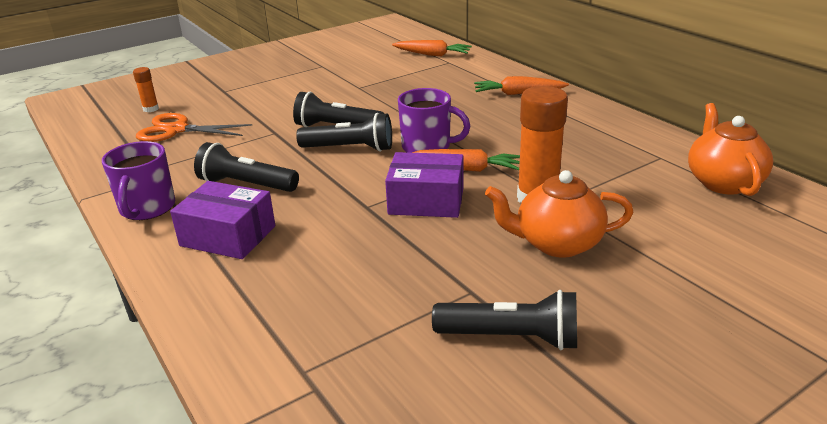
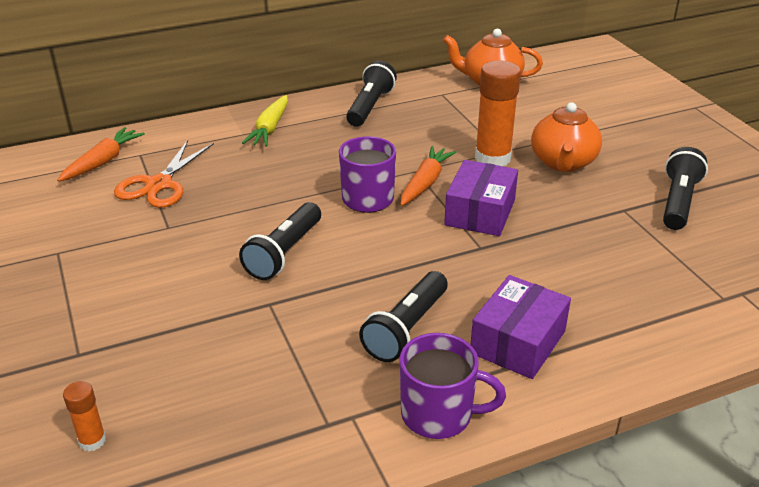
camera: 80 degrees left, 5 degrees up
(177, 130) = (202, 401): orange scissors -> orange scissors (159, 184)
(349, 148) = (347, 248): black flashlight -> black flashlight (370, 107)
(518, 93) = (270, 129): orange carrot -> yellow carrot

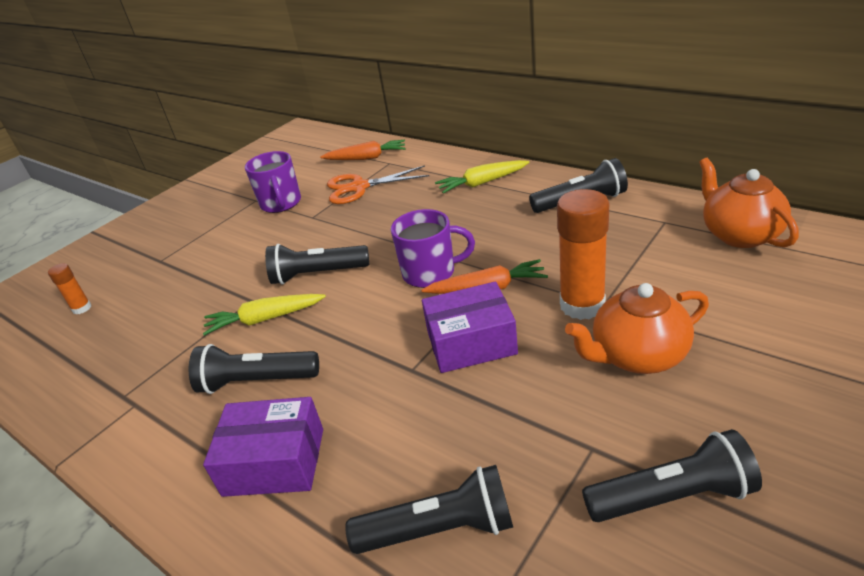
camera: 65 degrees right, 0 degrees up
(316, 302) = (265, 319): none -> yellow carrot
(439, 414) = (151, 453): purple mug -> purple mug (281, 204)
(642, 286) = (439, 529): none -> black flashlight

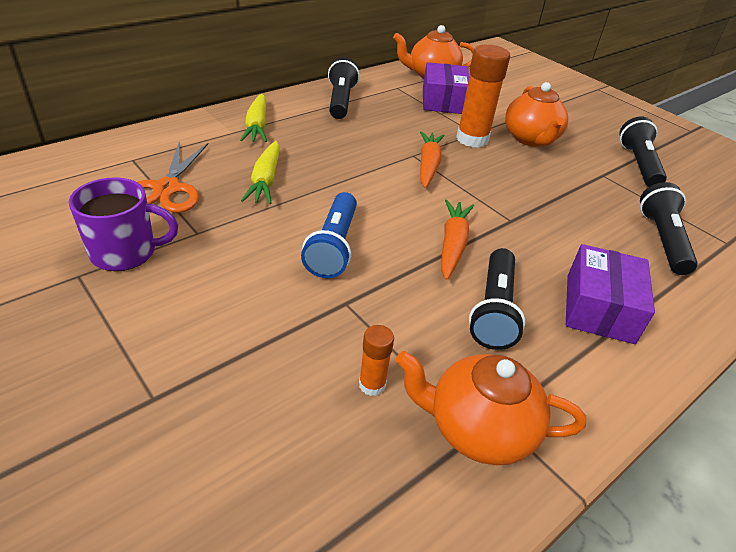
camera: 85 degrees left, 5 degrees up
(82, 308) = (219, 514): orange glue stick -> orange glue stick (372, 384)
(125, 395) = (478, 429): none -> orange teapot
(265, 319) = (392, 294): yellow carrot -> yellow carrot (265, 180)
(317, 274) = (333, 246): black flashlight -> blue flashlight
(366, 158) = (93, 170): orange carrot -> orange carrot (452, 245)
(430, 273) = (385, 184): purple mug -> none
(471, 342) = (491, 188): purple box -> purple box (443, 101)

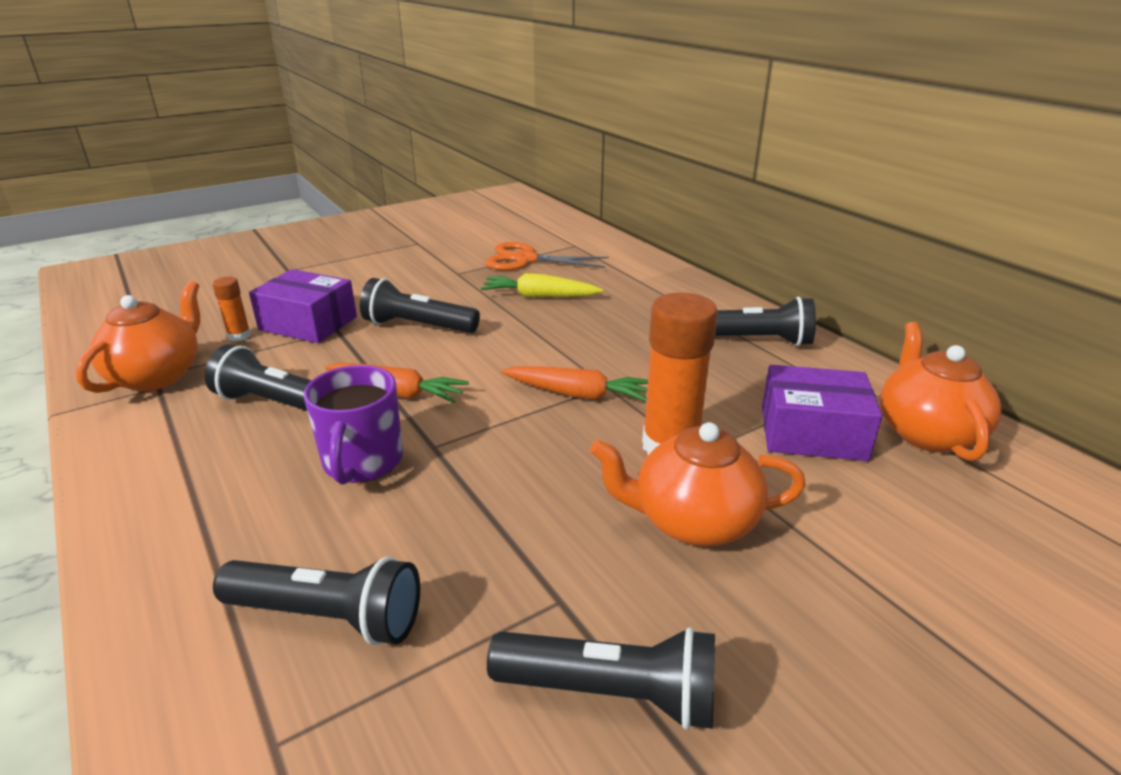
camera: 100 degrees right, 10 degrees down
(125, 252) = (438, 253): purple mug -> purple mug (362, 462)
(257, 126) = (657, 290): yellow carrot -> none
(333, 246) = (418, 326): blue flashlight -> black flashlight
(599, 308) = (230, 484): purple box -> purple box (308, 323)

